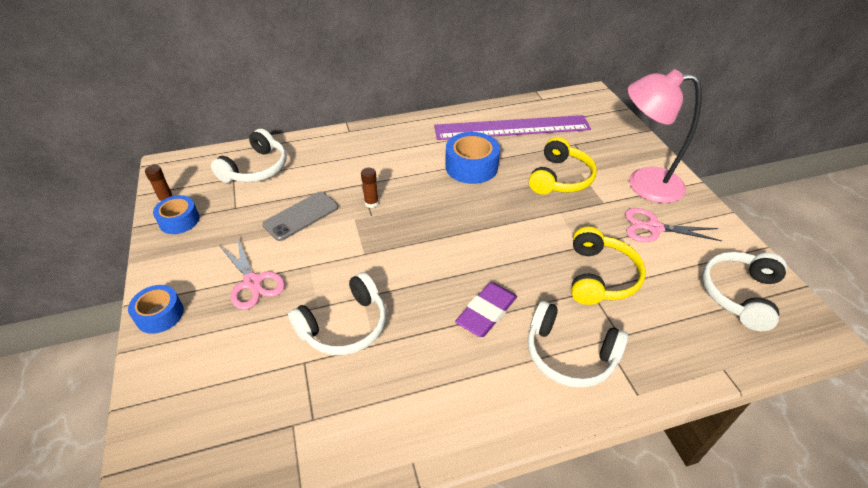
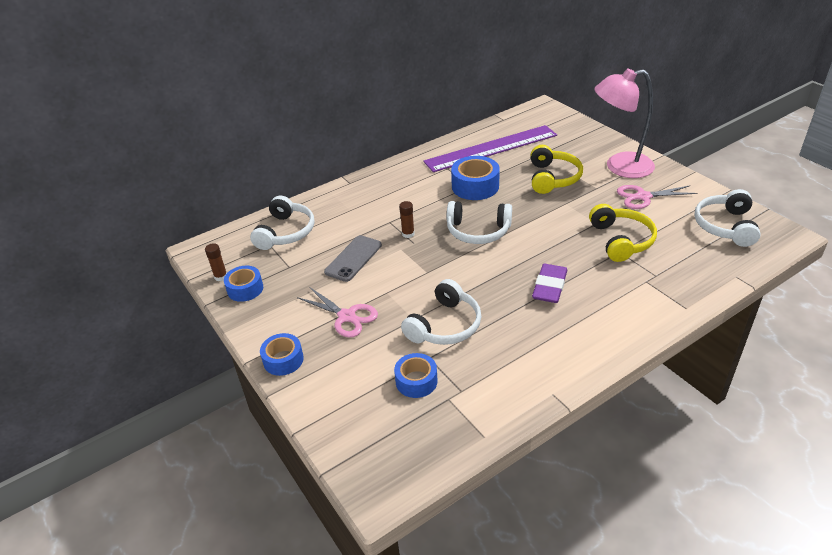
camera: 15 degrees left, 5 degrees down
(273, 388) = (416, 381): none -> blue tape
(569, 354) = (626, 297): white headphones -> white headphones (478, 231)

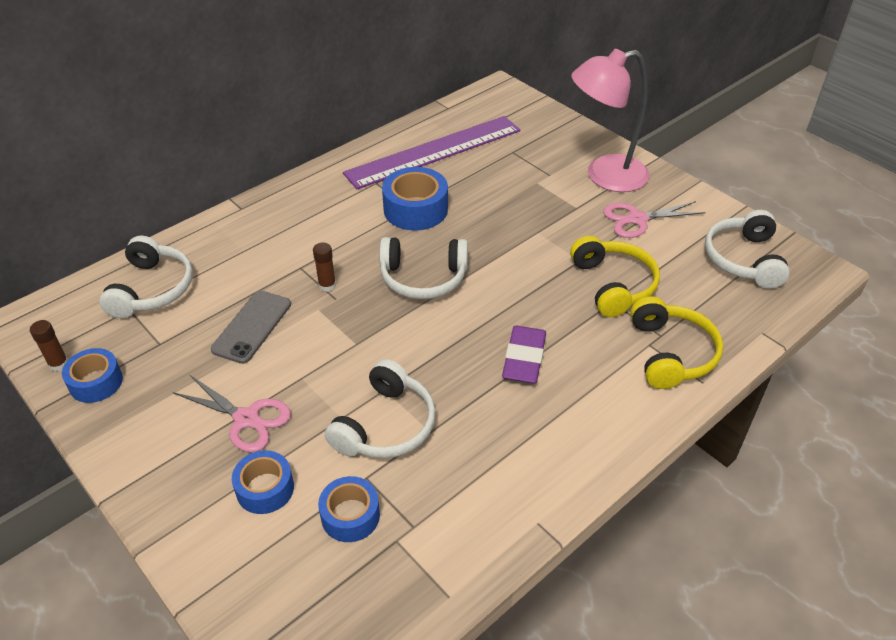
camera: 10 degrees left, 5 degrees up
(283, 360) = (157, 494): blue tape -> blue tape (265, 489)
(552, 178) = (518, 194): yellow headphones -> yellow headphones (670, 353)

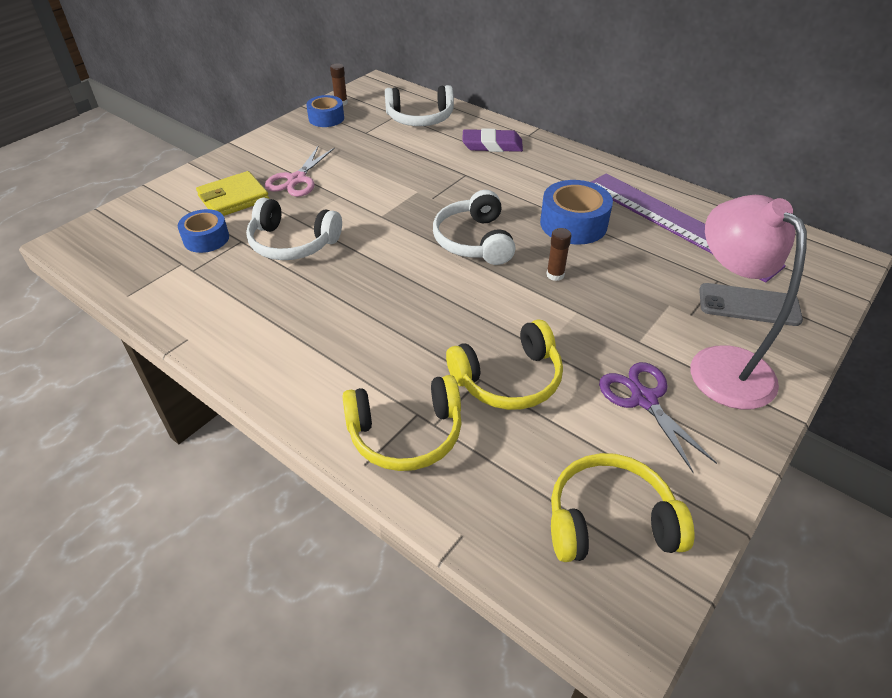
camera: 80 degrees right, 0 degrees up
(252, 327) = (390, 165): grey phone -> grey phone (749, 305)
(265, 489) = (233, 198): blue tape -> yellow wallet
(327, 285) = (447, 191): brown glue stick -> brown glue stick (555, 275)
(524, 358) = (379, 315): purple eraser -> purple eraser (492, 145)
(637, 219) = (644, 399): pink scissors -> purple scissors
(744, 259) = (610, 521): white headphones -> yellow headphones

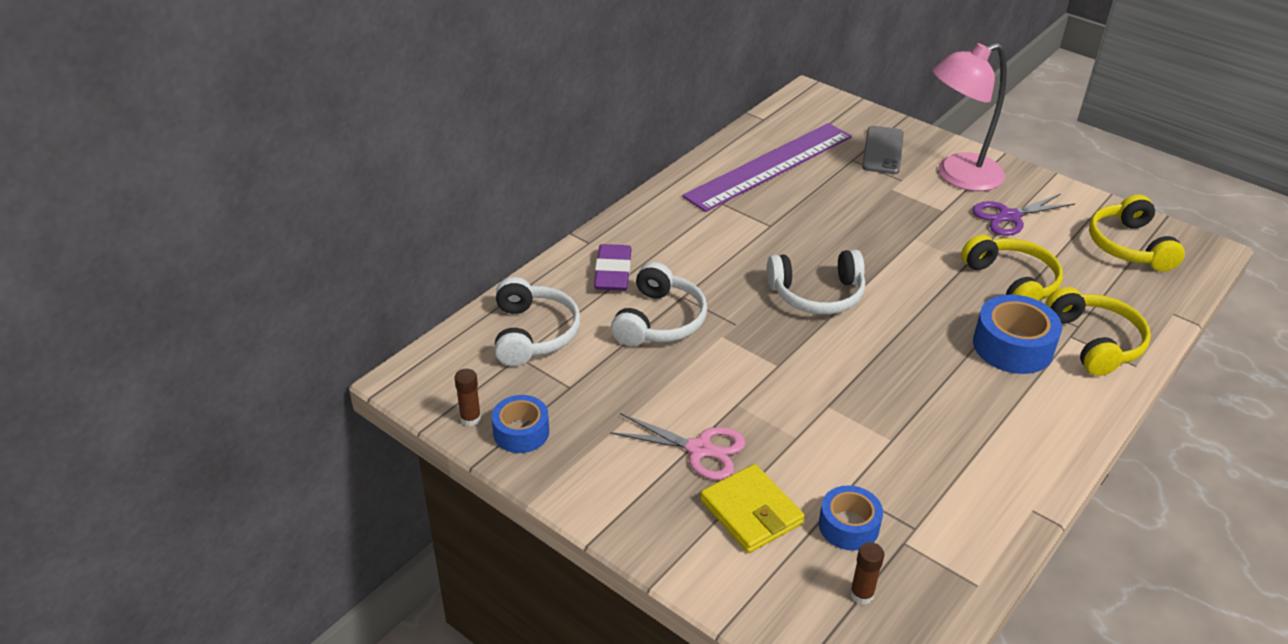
camera: 90 degrees left, 5 degrees down
(292, 243) = (844, 439): white headphones -> white headphones (659, 321)
(555, 275) = (864, 246): brown glue stick -> brown glue stick (861, 594)
(573, 224) = (777, 227): blue tape -> blue tape (1012, 346)

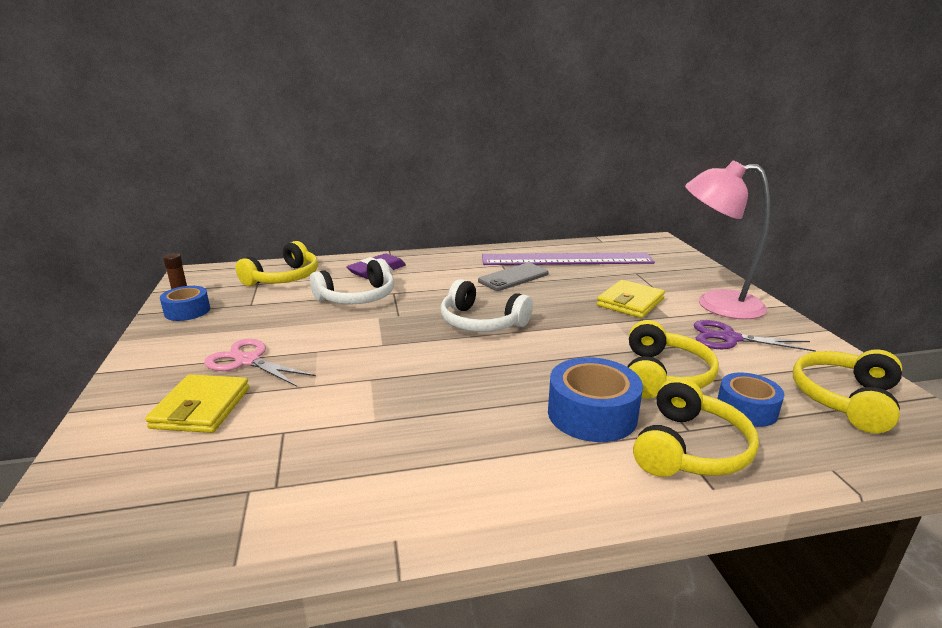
camera: 40 degrees right, 15 degrees down
(533, 333) = (284, 278): white headphones -> yellow headphones
(699, 449) = (247, 361): pink scissors -> pink scissors turned 150 degrees clockwise
(848, 526) = (236, 454): blue tape -> blue tape (746, 409)
(861, 594) = (149, 503): brown glue stick -> none
(883, 151) = (669, 275): grey phone -> grey phone (513, 277)
(896, 206) = (630, 302): none -> yellow wallet

